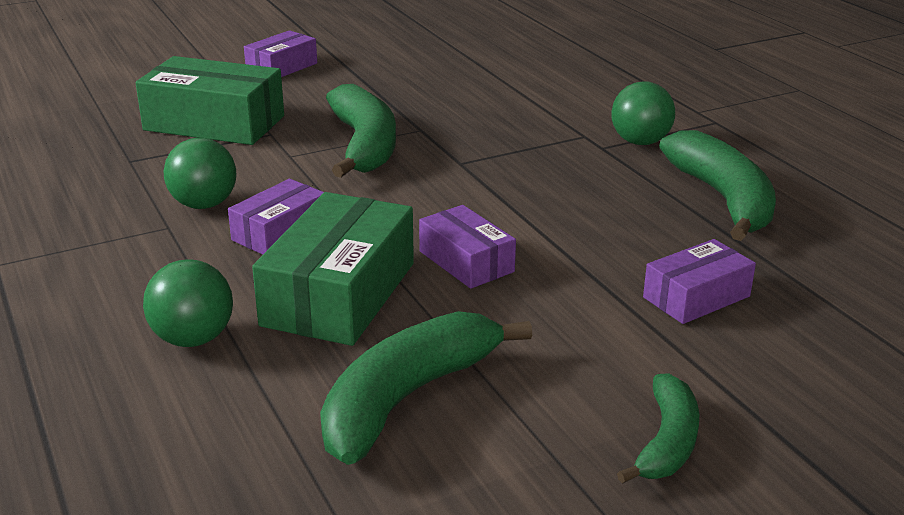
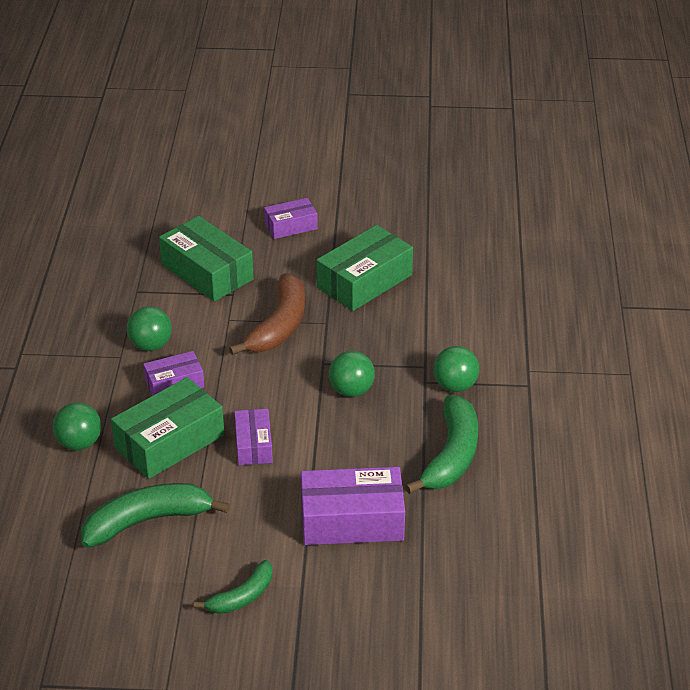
camera: 30 degrees right, 10 degrees up
(364, 145) = (279, 326): green banana -> brown banana
(424, 88) = (364, 281): none -> green box
(527, 176) = (351, 390): none -> green ball
(696, 297) = (352, 520): purple box -> purple box, size x1.72

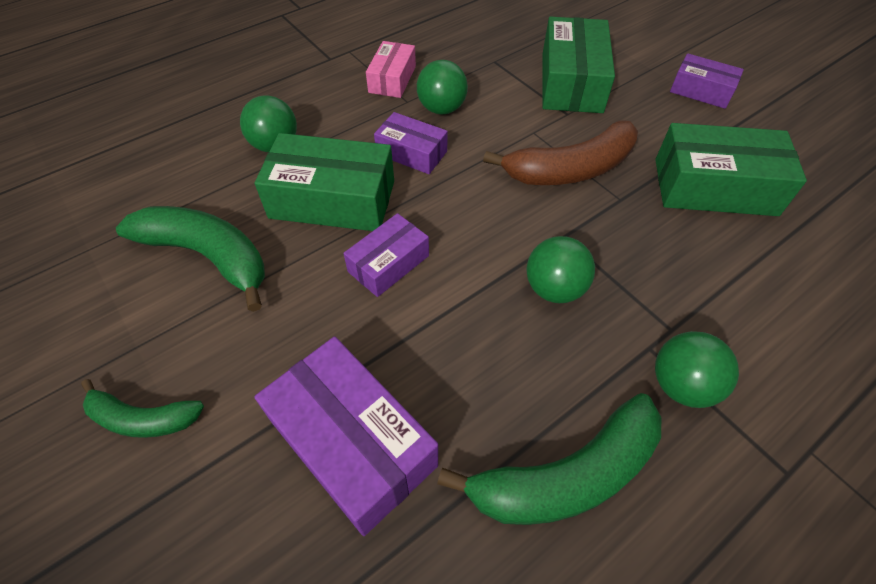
camera: 50 degrees right, 15 degrees up
(86, 350) = (392, 79): none -> pink box

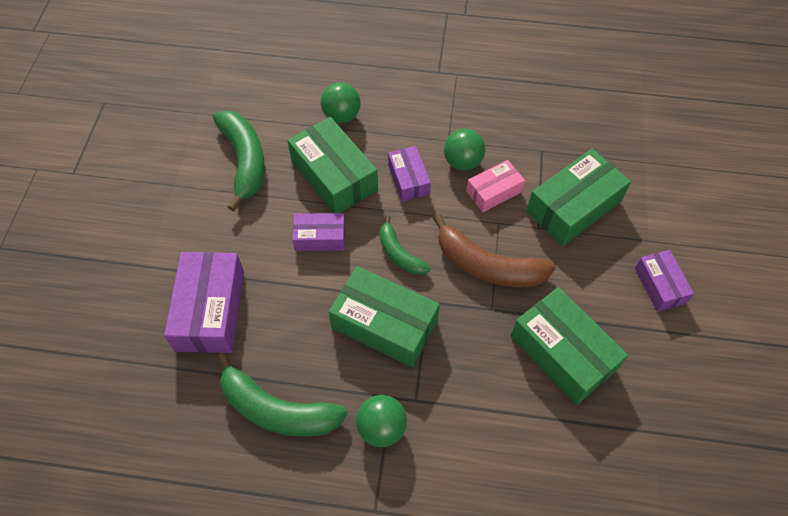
camera: 45 degrees right, 5 degrees up
(143, 418) = (146, 223): green banana -> green banana (399, 254)
(392, 79) = (458, 116): pink box -> pink box (494, 191)
(554, 288) = (384, 324): green ball -> green box

